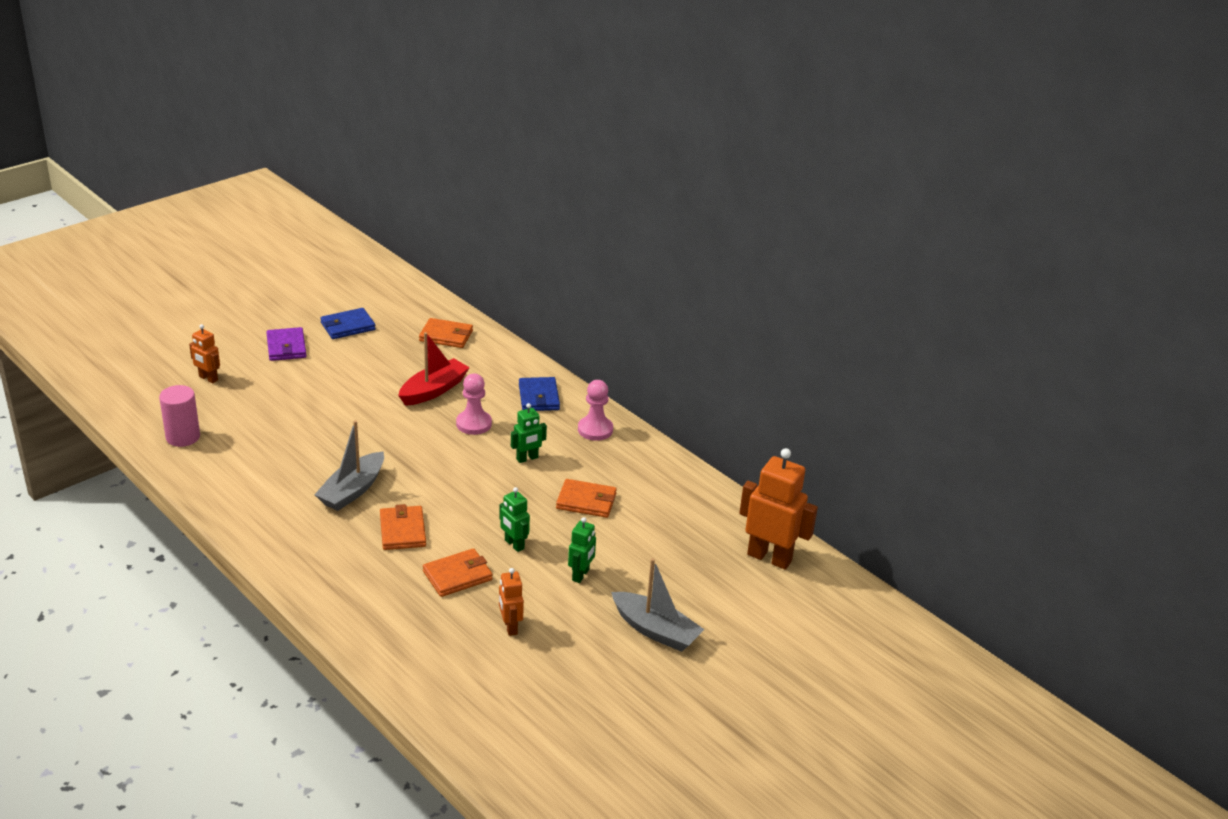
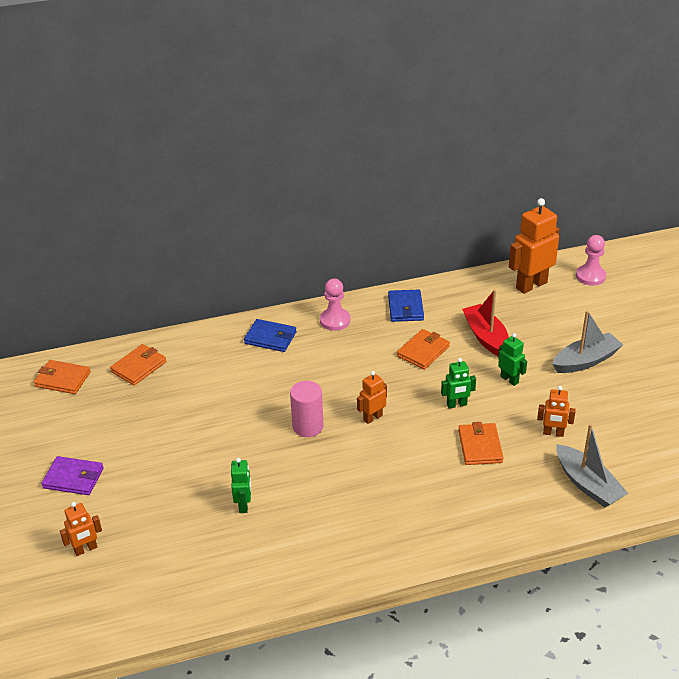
camera: 60 degrees left, 5 degrees up
(183, 437) = (176, 588): pink cylinder -> pink cylinder (308, 426)
(348, 326) = (71, 426): blue wallet -> blue wallet (405, 308)
(352, 490) = (334, 483): grey boat -> grey boat (587, 484)
(402, 530) = (407, 464): orange wallet -> orange wallet (62, 379)
(433, 390) = (218, 396): red boat -> red boat (486, 337)
(459, 492) = (372, 417): none -> orange robot
(474, 424) = (284, 385): pink pawn -> pink pawn (590, 276)
(527, 458) = (350, 367): green robot -> green robot (244, 505)

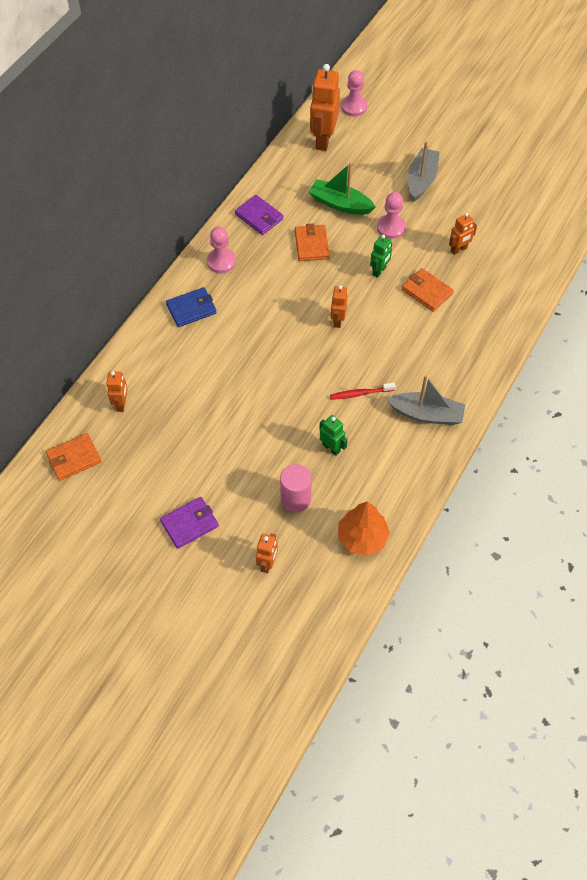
camera: 45 degrees left, 20 degrees up
(139, 367) = (121, 404): orange wallet -> orange robot
(178, 589) = (362, 537): none -> orange tree
(308, 426) = (303, 359): pink cylinder -> pink cylinder (295, 499)
(320, 483) = (360, 393): none -> red toothbrush
(405, 308) = (259, 217): blue wallet -> purple wallet
(486, 337) = (340, 204): red boat -> green boat
(509, 379) = (391, 227): green robot -> pink pawn
(587, 484) = (515, 272): grey boat -> grey boat (426, 414)

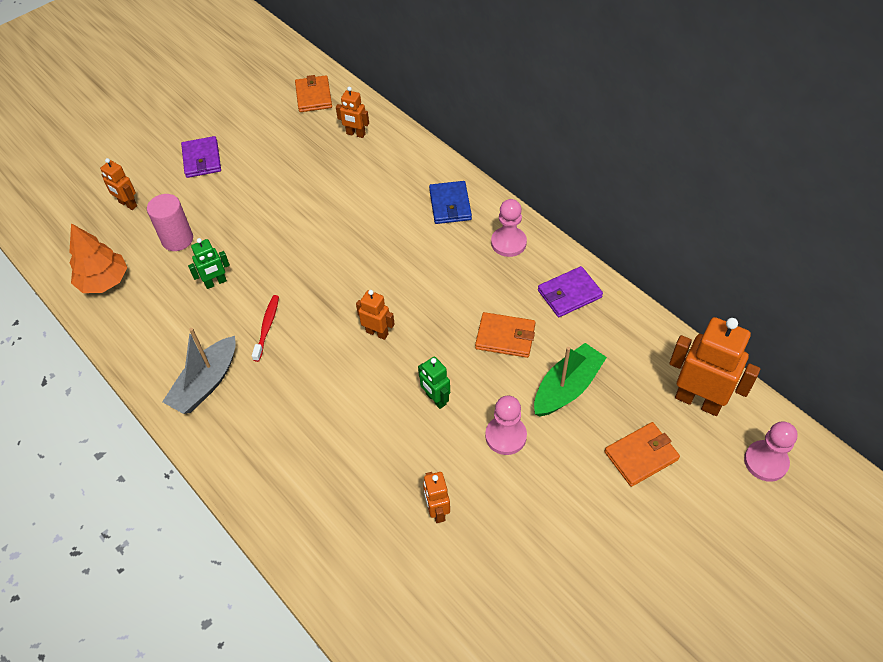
camera: 110 degrees right, 5 degrees down
(421, 180) = (587, 507): grey boat -> none
(427, 291) = (380, 444): orange wallet -> orange wallet (641, 455)

